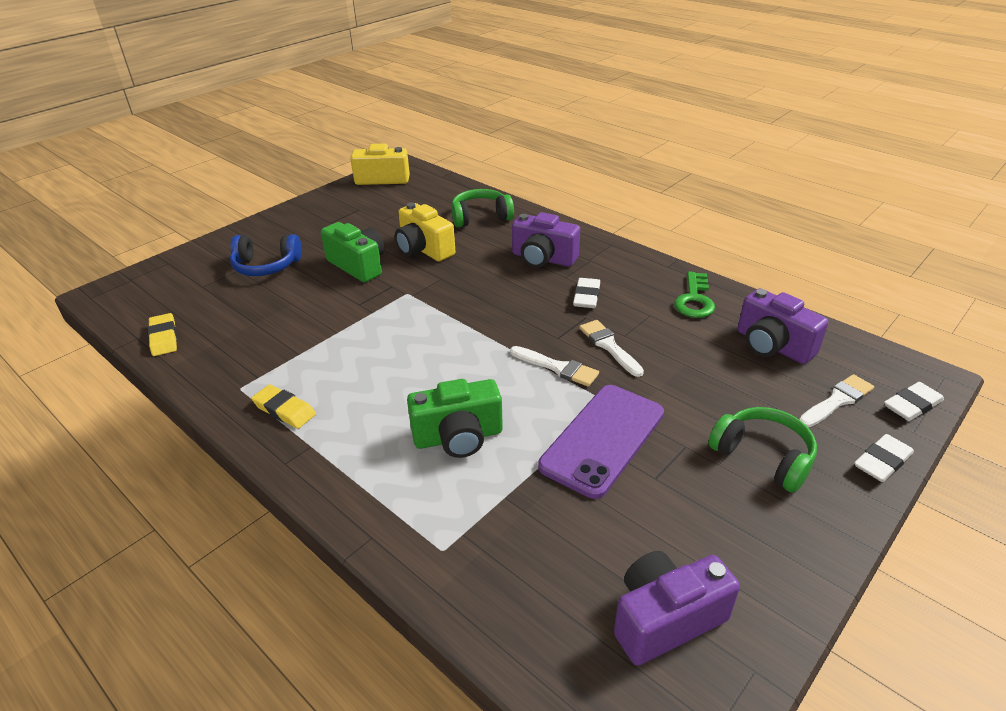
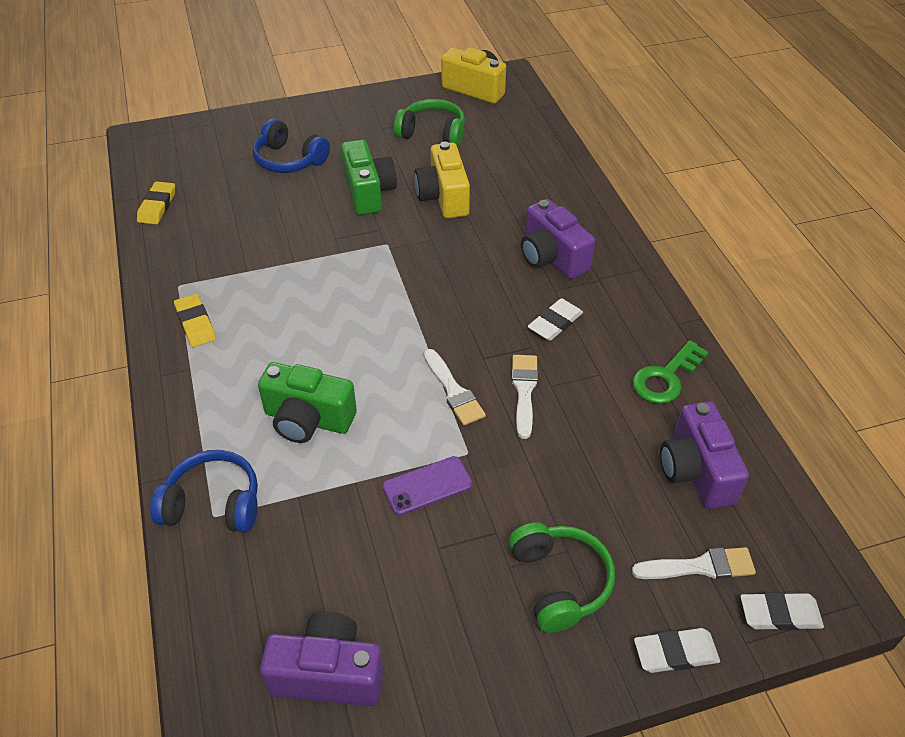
camera: 30 degrees right, 10 degrees up
(433, 540) = (213, 504): none -> blue headphones
(480, 217) = (533, 178): green headphones -> green headphones (432, 133)
(603, 439) = (427, 486): purple phone -> purple phone, size x0.55

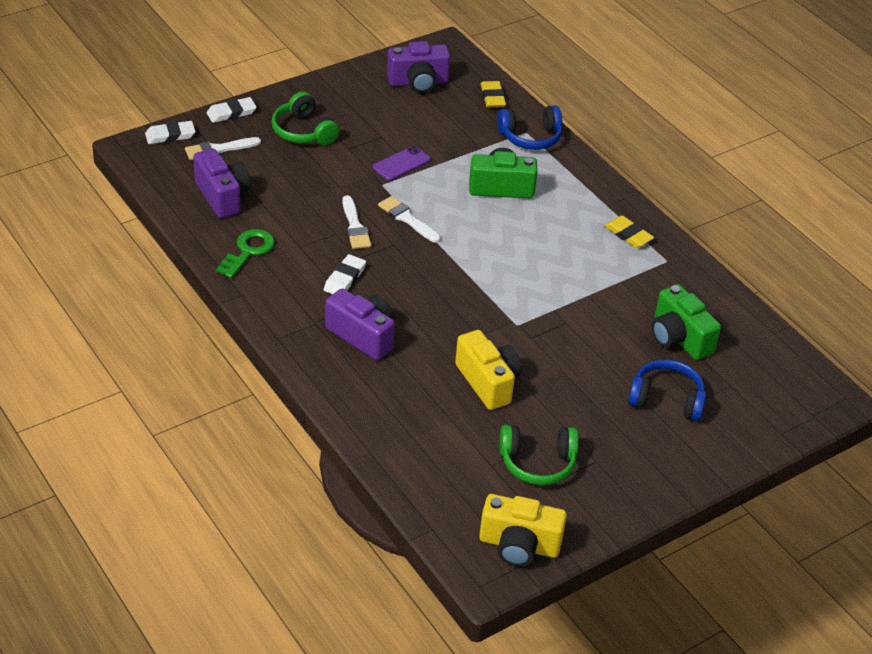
camera: 160 degrees right, 5 degrees down
(157, 206) = (748, 326): yellow eraser -> yellow eraser (492, 97)
(368, 192) = (564, 375): green camera -> green camera (679, 338)

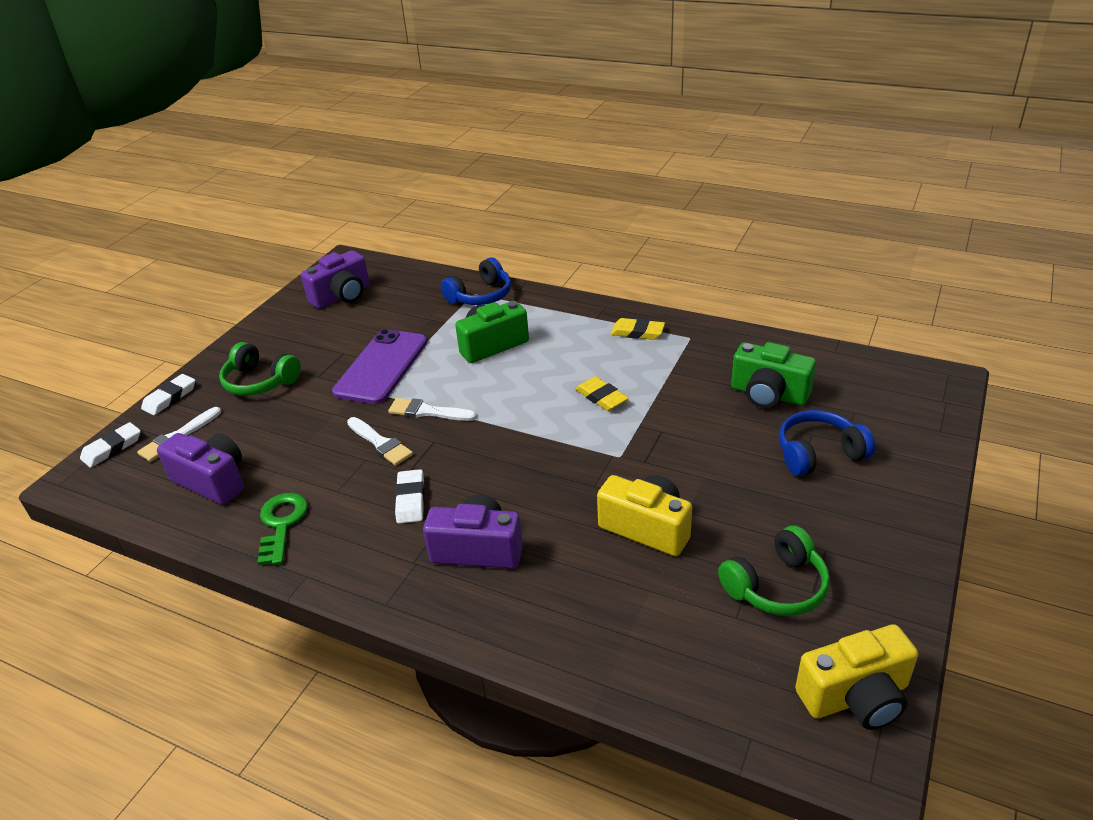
camera: 25 degrees left, 5 degrees down
(401, 164) = (381, 367): purple phone -> purple phone, size x1.81
(492, 97) = (420, 280): yellow eraser -> yellow eraser (601, 397)

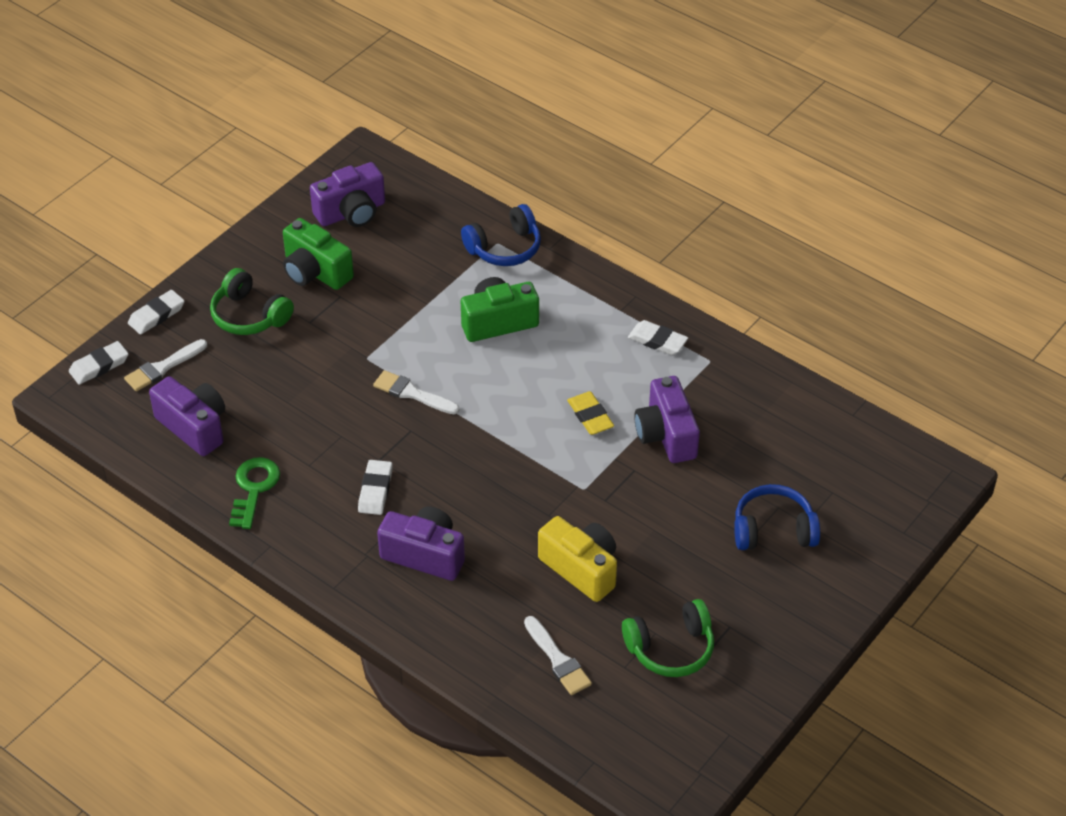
camera: 10 degrees right, 10 degrees up
(380, 443) = (359, 421): white brush -> white brush (558, 659)
(381, 367) = (377, 325): purple phone -> none
(637, 332) = (657, 340): yellow eraser -> white eraser
(678, 398) = (666, 435): none -> purple camera
(768, 394) = (758, 452): green camera -> green camera (315, 272)
(856, 697) = (690, 751): yellow camera -> none

